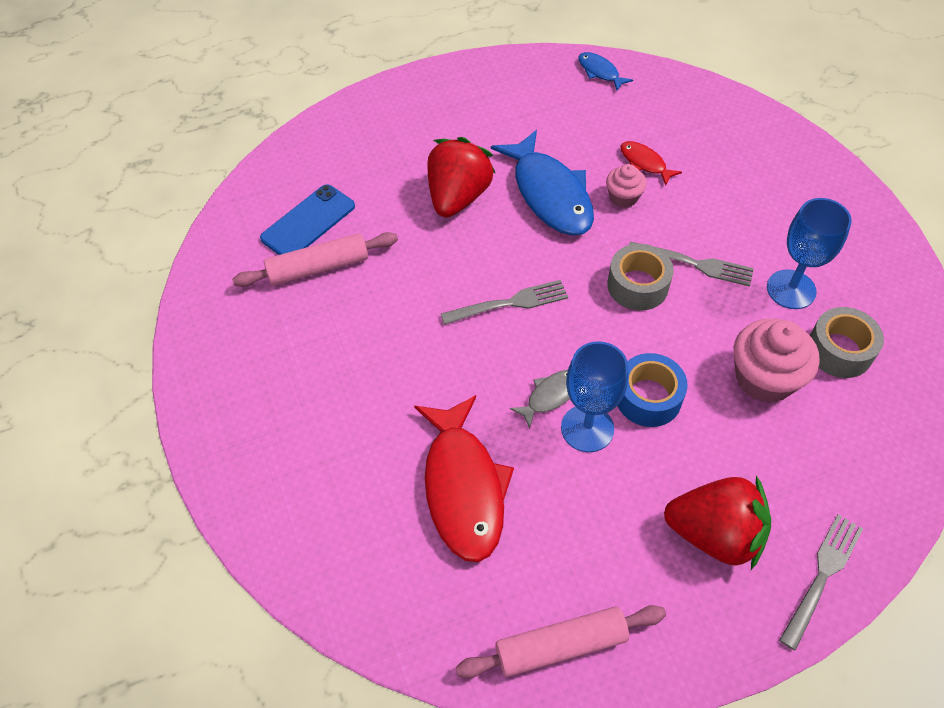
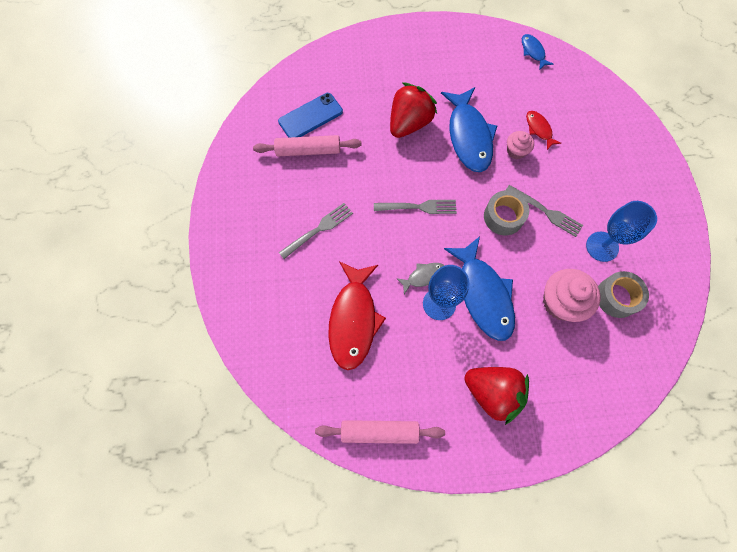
camera: 15 degrees right, 15 degrees up
(648, 397) = (483, 294): blue tape -> blue fish
(822, 576) = (548, 437): grey fork -> grey fork (318, 229)

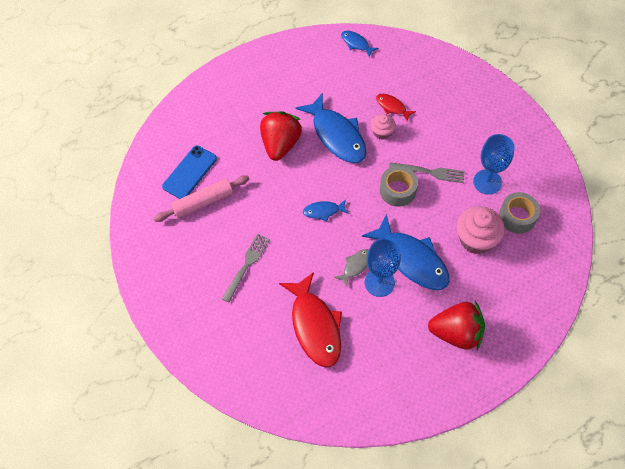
camera: 25 degrees left, 10 degrees down
(379, 431) = (381, 404): pink rolling pin -> none
(418, 207) = (323, 211): grey fork -> blue fish

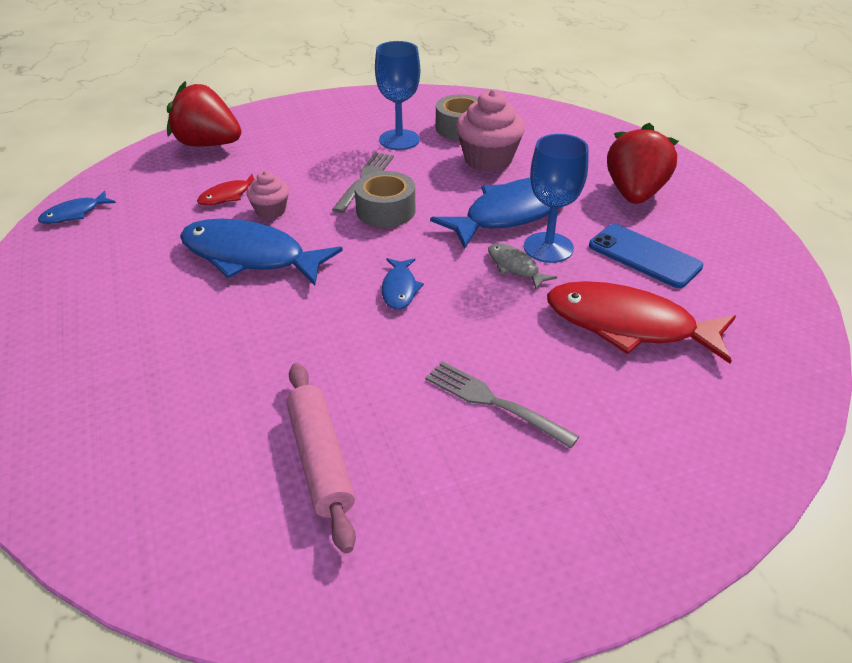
camera: 80 degrees left, 20 degrees down
(190, 172) = (230, 477): blue phone -> blue phone (644, 256)
(280, 144) = (231, 325): red strawberry -> red strawberry (208, 144)
(315, 326) = (628, 325): red fish -> red fish turned 150 degrees counterclockwise
(336, 135) = (250, 256): blue fish -> blue fish turned 135 degrees counterclockwise

